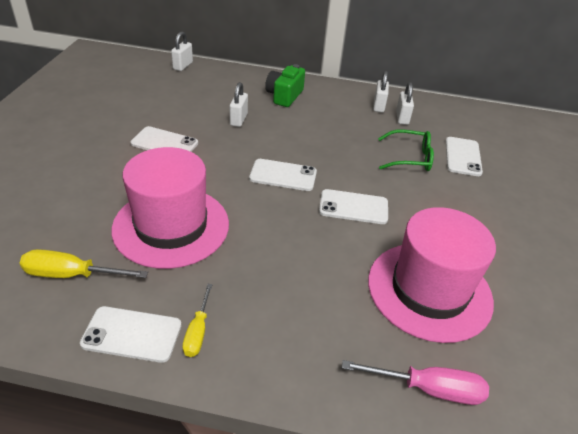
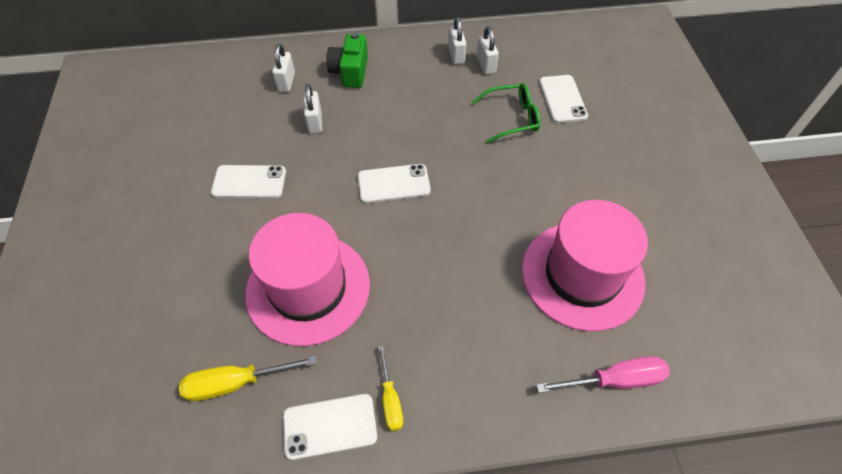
camera: 15 degrees left, 15 degrees up
(183, 66) = (216, 61): white padlock -> white padlock (286, 82)
(353, 207) = (479, 201): white phone -> none

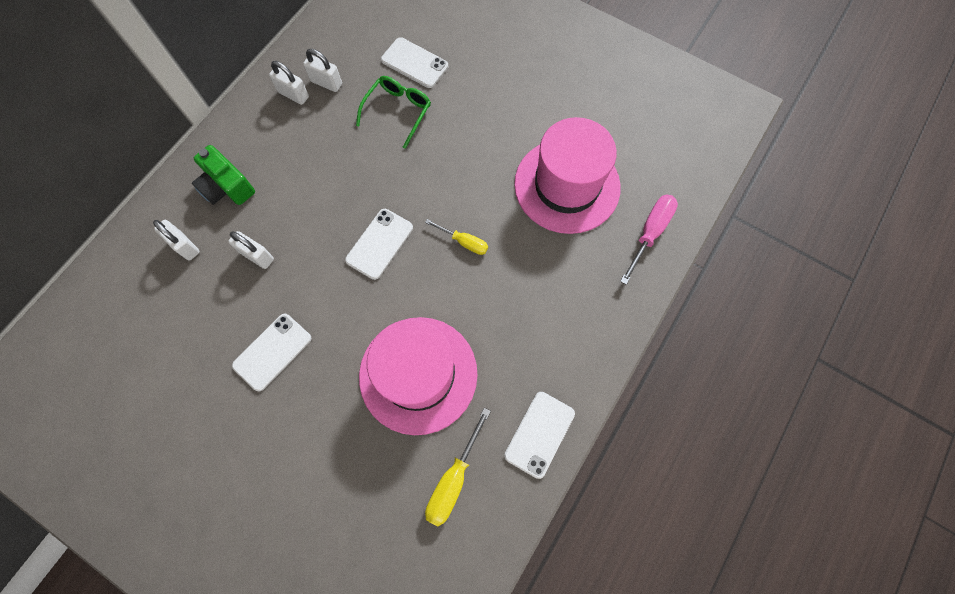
camera: 50 degrees left, 15 degrees up
(390, 400) = (553, 380): yellow screwdriver -> yellow screwdriver (464, 242)

